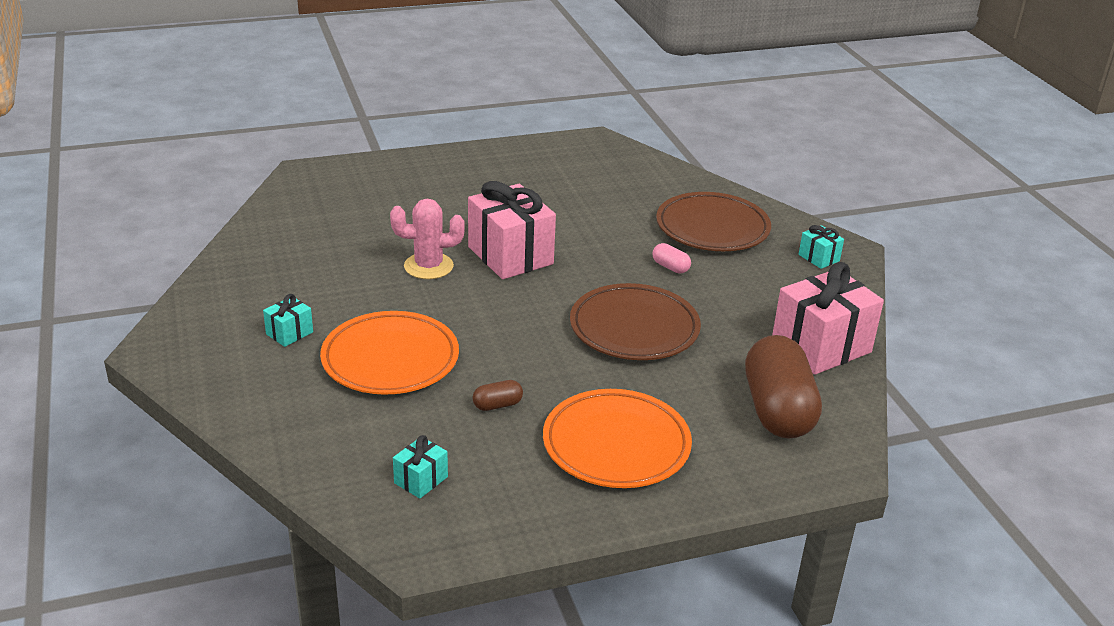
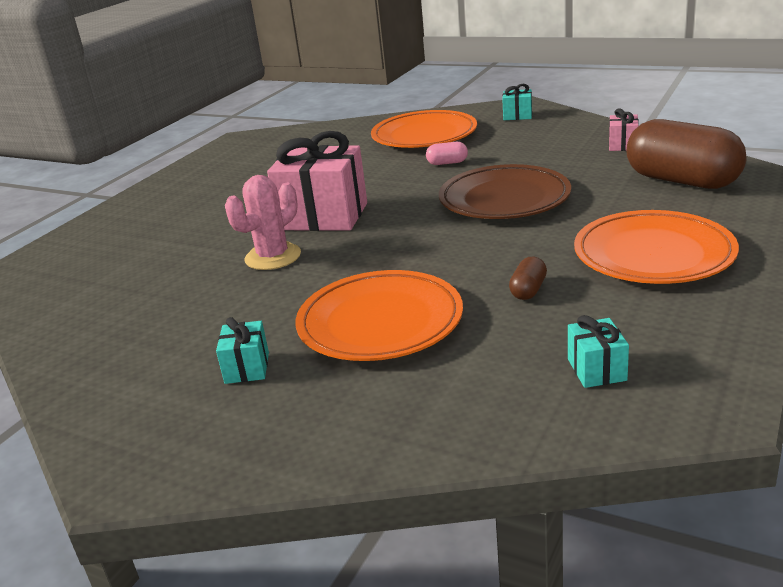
camera: 40 degrees left, 5 degrees down
(712, 228) = (424, 135): brown plate -> orange plate
(821, 346) = (622, 145): pink gift -> pink gift, size x0.46

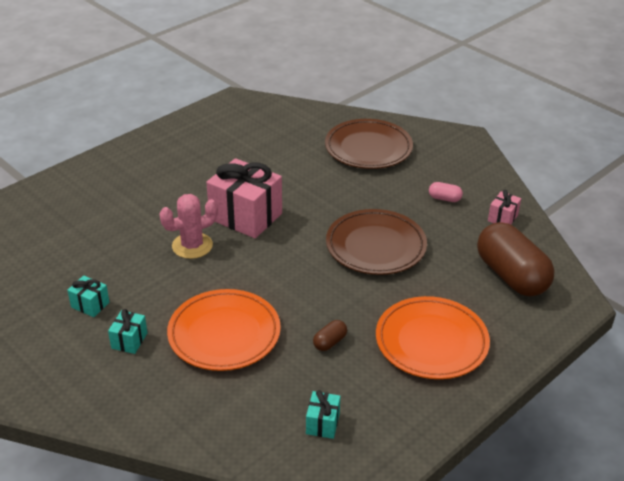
camera: 15 degrees right, 10 degrees up
(424, 135) = (368, 148): orange plate -> brown plate
(447, 163) = (363, 189): pink capsule -> pink capsule (444, 198)
(517, 116) = (453, 150): turquoise gift -> turquoise gift (90, 305)

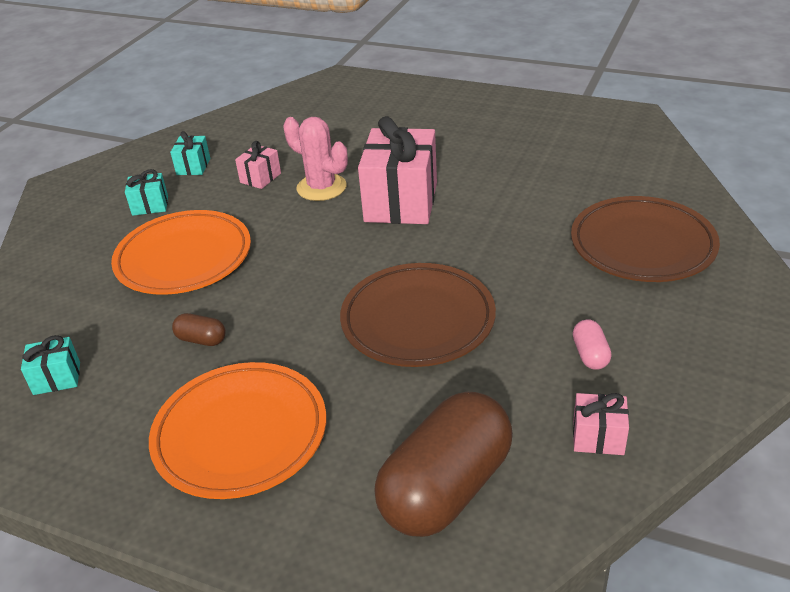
camera: 70 degrees right, 0 degrees up
(147, 272) = (260, 178): none -> pink gift

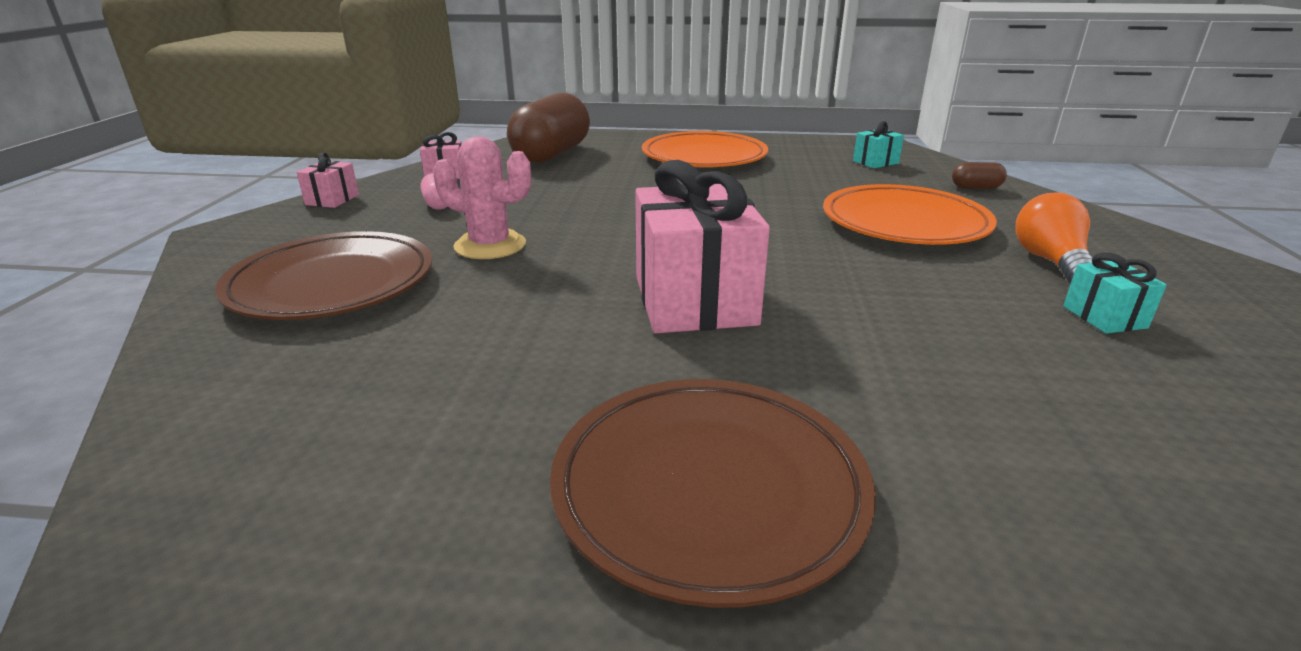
camera: 160 degrees right, 10 degrees down
(150, 206) = (1050, 262): turquoise gift -> orange light bulb
(201, 339) = (794, 184): brown capsule -> brown capsule (976, 188)
(260, 178) = (960, 311): pink gift -> pink gift (332, 200)
(321, 187) = (840, 308): pink cactus -> pink cactus (490, 245)
(418, 320) = (605, 208): brown plate -> brown plate (709, 489)

